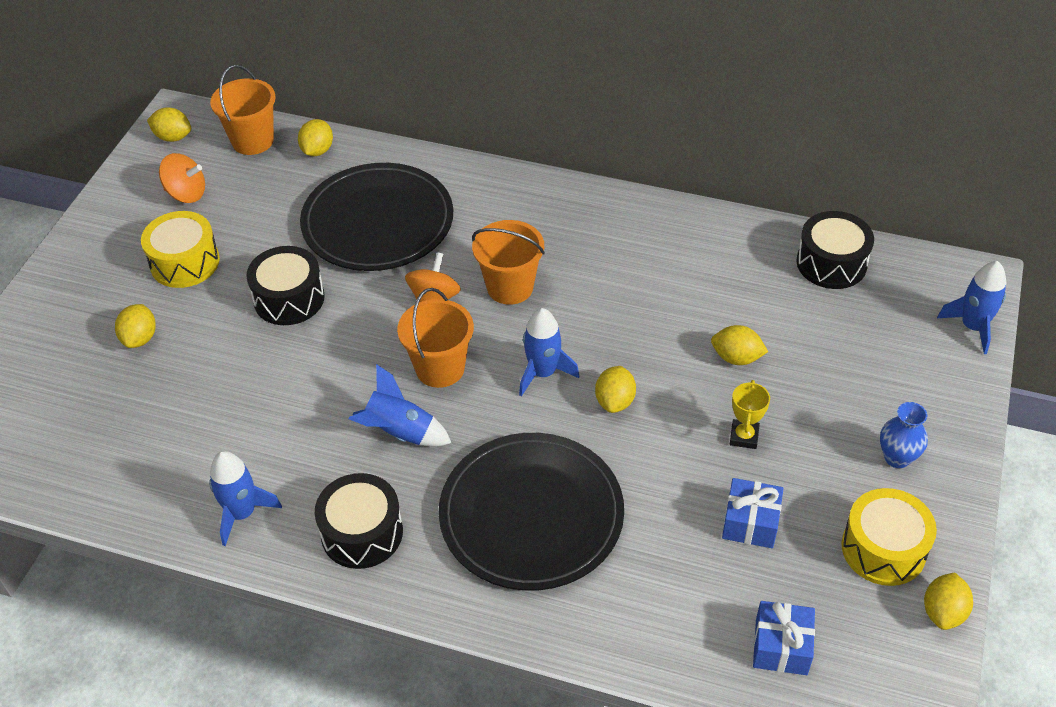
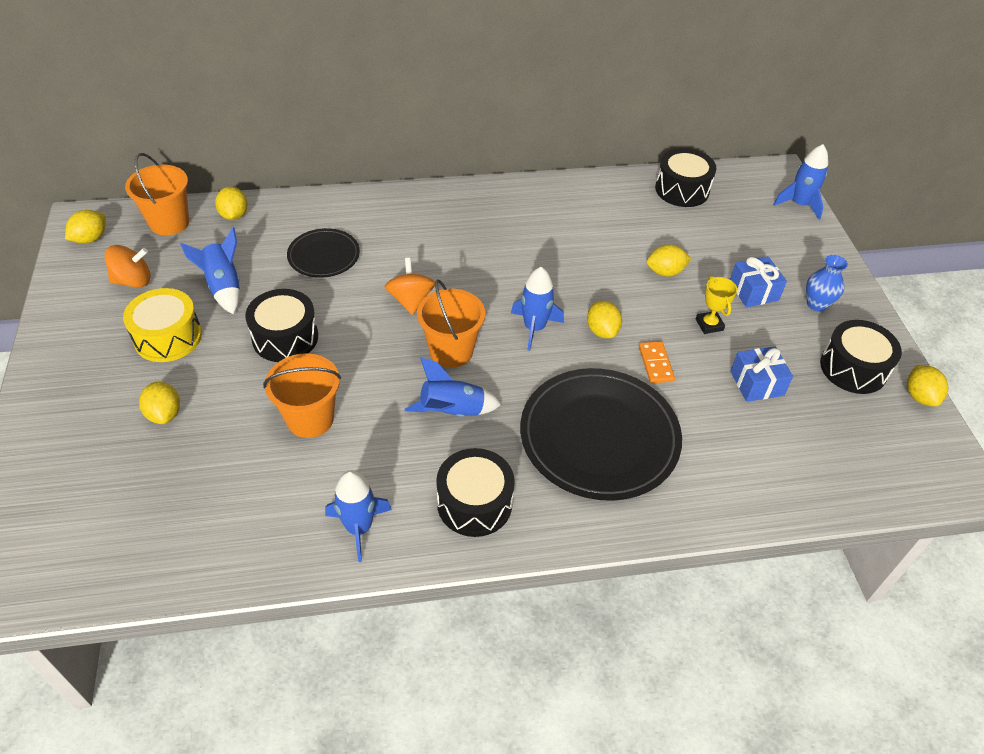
camera: 30 degrees left, 0 degrees up
(173, 137) = (90, 239): yellow lemon -> yellow lemon turned 45 degrees counterclockwise
(263, 226) = (224, 287): none -> blue rocket
(378, 222) = (324, 256): black plate -> black plate, size x0.53
(510, 287) = (465, 273): orange bucket -> orange bucket (310, 419)
(649, 459) = (656, 364): none -> orange domino
(781, 647) = (839, 463): blue gift -> blue gift (753, 291)
(883, 549) = (853, 368): yellow drum -> black drum

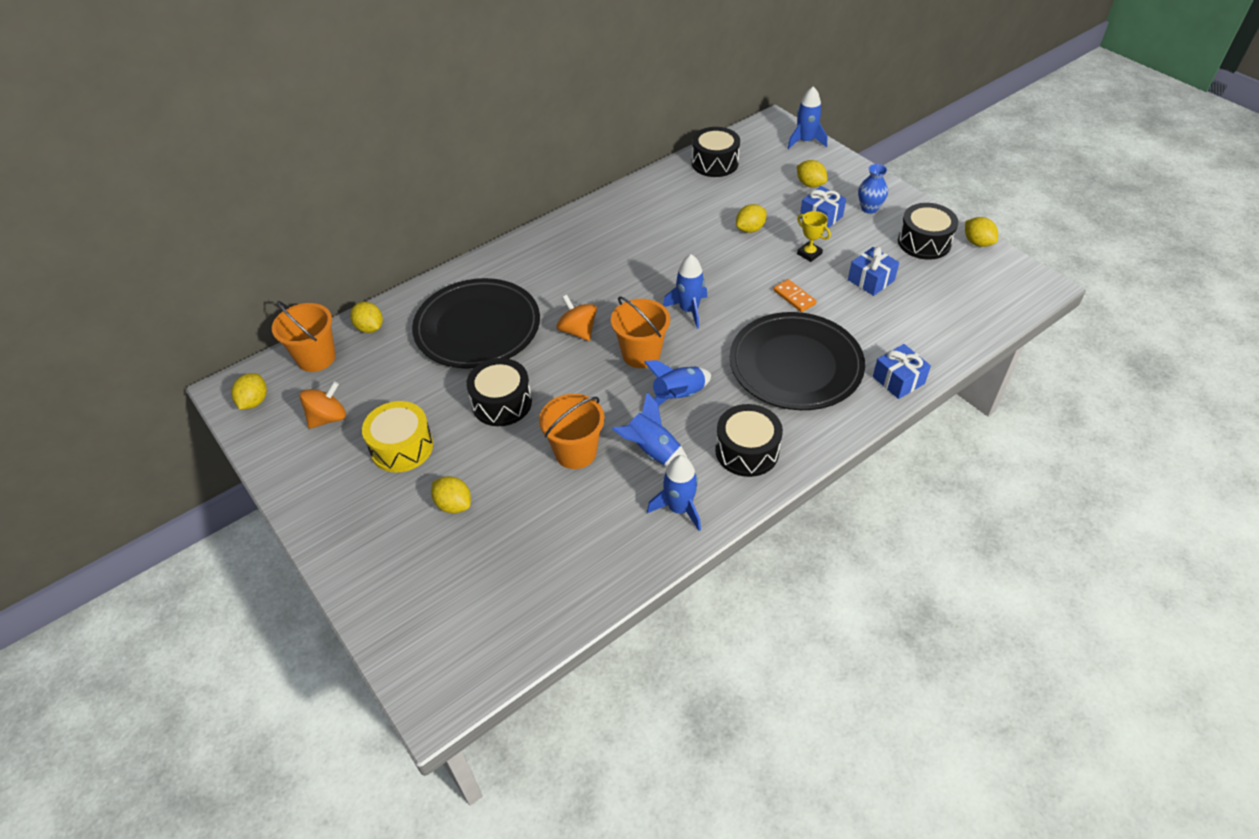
camera: 25 degrees left, 0 degrees up
(224, 287) = (414, 388): blue rocket -> blue rocket (652, 452)
(324, 256) = (477, 327): black plate -> black plate, size x1.89
(602, 331) = (739, 291): yellow lemon -> yellow lemon (810, 184)
(701, 509) = (898, 380): none -> blue gift

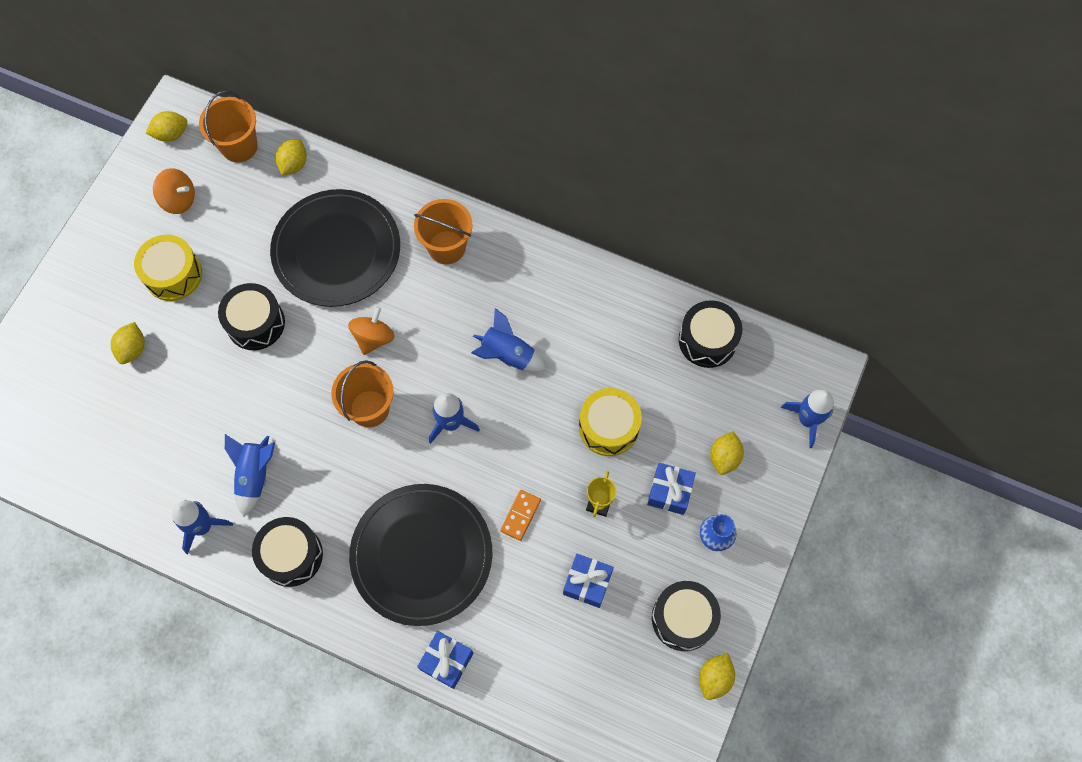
camera: 60 degrees right, 20 degrees up
(575, 452) = (227, 413): orange bucket -> orange bucket (446, 247)
(679, 397) = (330, 467): blue rocket -> blue rocket (508, 355)
(750, 229) = (608, 427): yellow lemon -> yellow drum

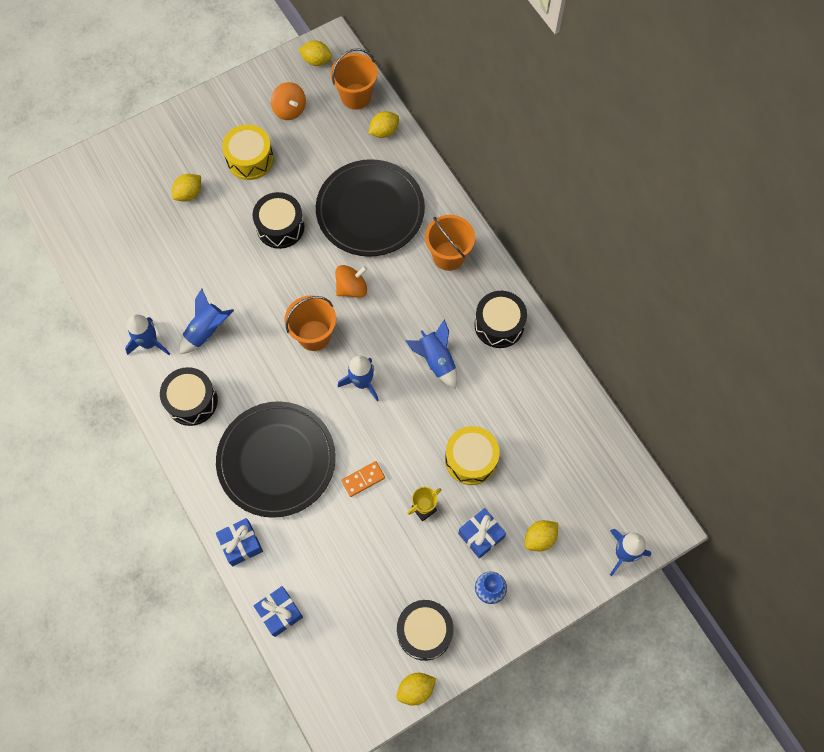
camera: 35 degrees right, 0 degrees up
(587, 583) = (375, 559): blue gift -> blue gift (280, 613)
(707, 340) = (590, 445): black drum -> black drum (499, 325)

